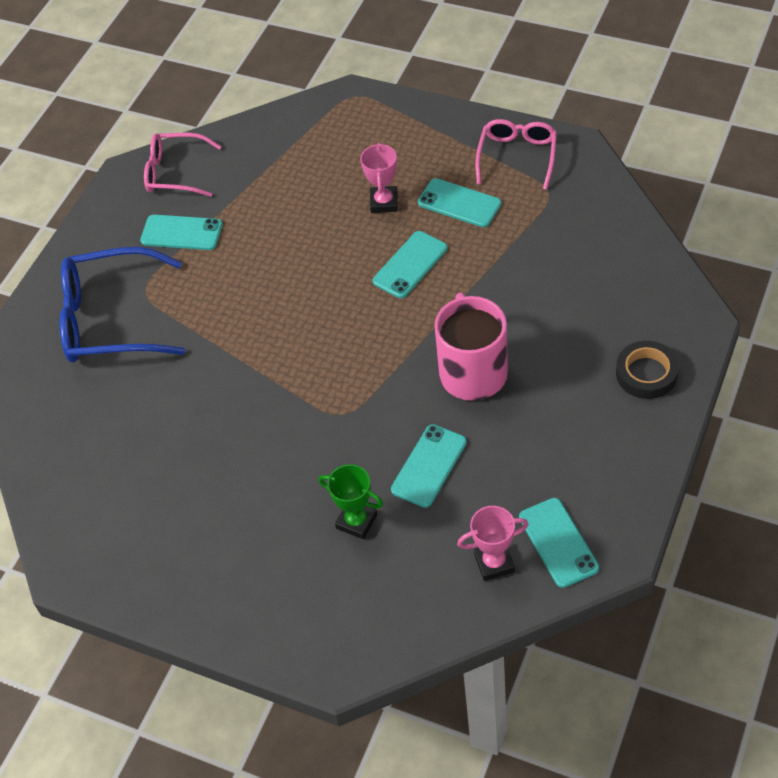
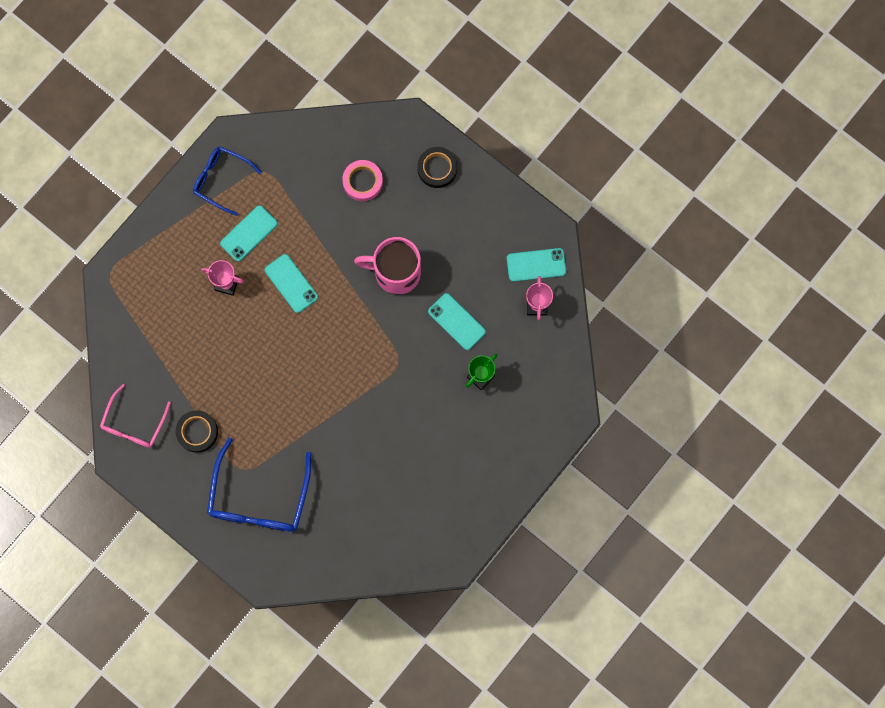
camera: 80 degrees left, 25 degrees up
(181, 233) = (197, 432): turquoise phone -> black tape
(517, 157) = (221, 180): pink glasses -> blue glasses
(585, 296) = (362, 181): none -> pink tape

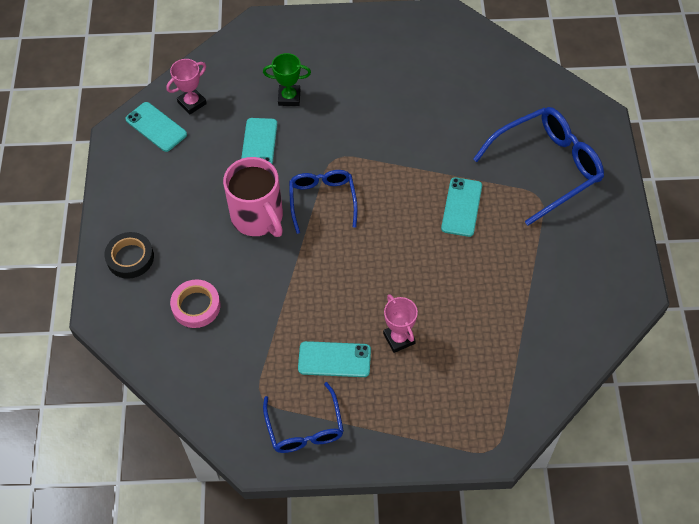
camera: 130 degrees left, 20 degrees down
(134, 423) = (596, 307): pink glasses -> none
(197, 432) = (548, 253): black tape -> none
(291, 283) = (346, 287): turquoise phone -> turquoise phone (461, 207)
(371, 324) = (322, 201): none -> blue glasses

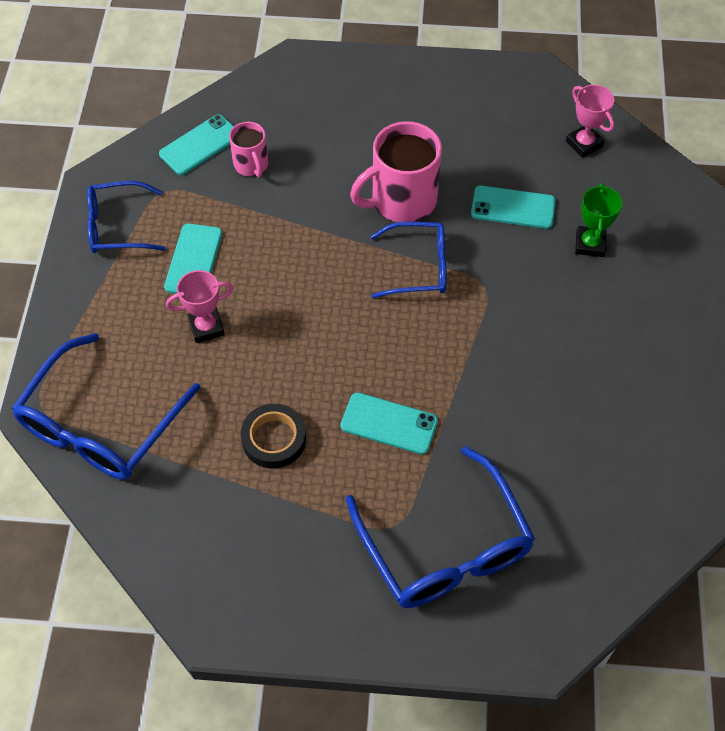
camera: 95 degrees right, 0 degrees up
(130, 258) = (362, 84): black tape -> black tape (274, 439)
(156, 127) = (547, 109): turquoise phone -> turquoise phone (200, 145)
(196, 306) = (289, 139): pink tape -> none
(227, 331) = (251, 165): none -> pink mug
(500, 398) = (101, 424): none -> blue glasses

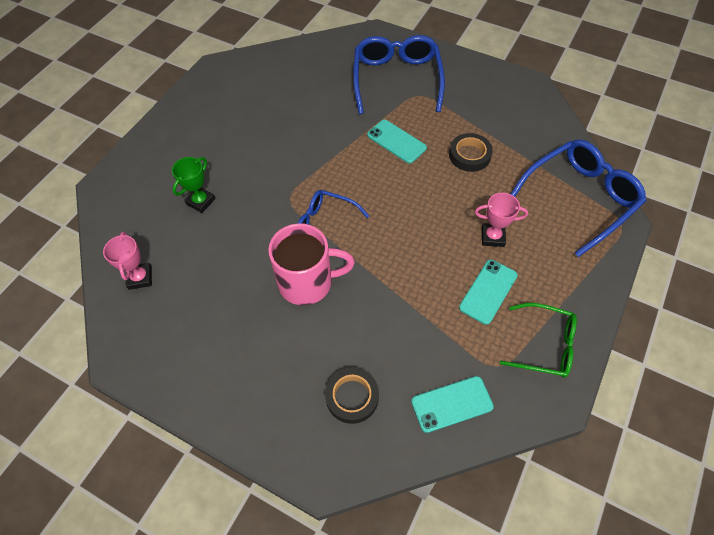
camera: 155 degrees left, 0 degrees up
(117, 226) = (544, 345): blue glasses -> green glasses
(251, 165) = (413, 363): pink mug -> none
(298, 119) = (352, 397): none -> black tape
(513, 207) = (231, 246): turquoise phone -> none

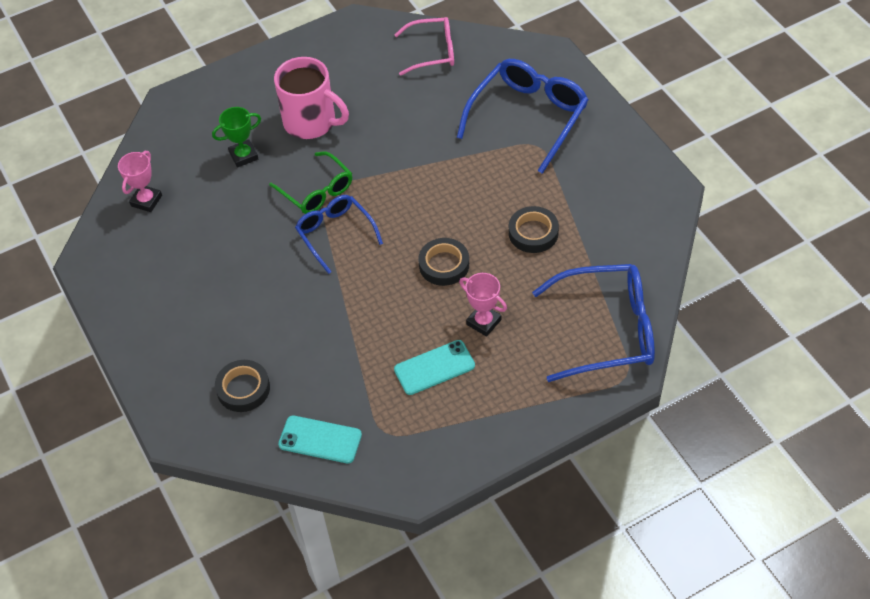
camera: 35 degrees right, 5 degrees down
(291, 64) = (432, 52): none -> pink glasses
(307, 282) = (281, 276): pink mug -> pink mug (311, 122)
(396, 141) = (471, 184): turquoise phone -> none
(427, 209) = (444, 265): none -> black tape
(544, 345) = (443, 439): green glasses -> green glasses (317, 191)

